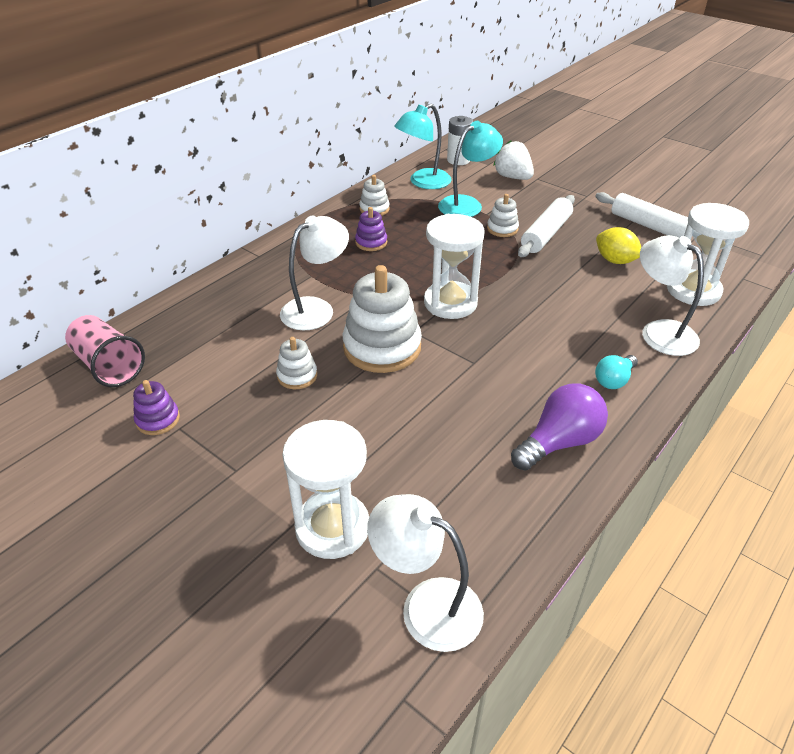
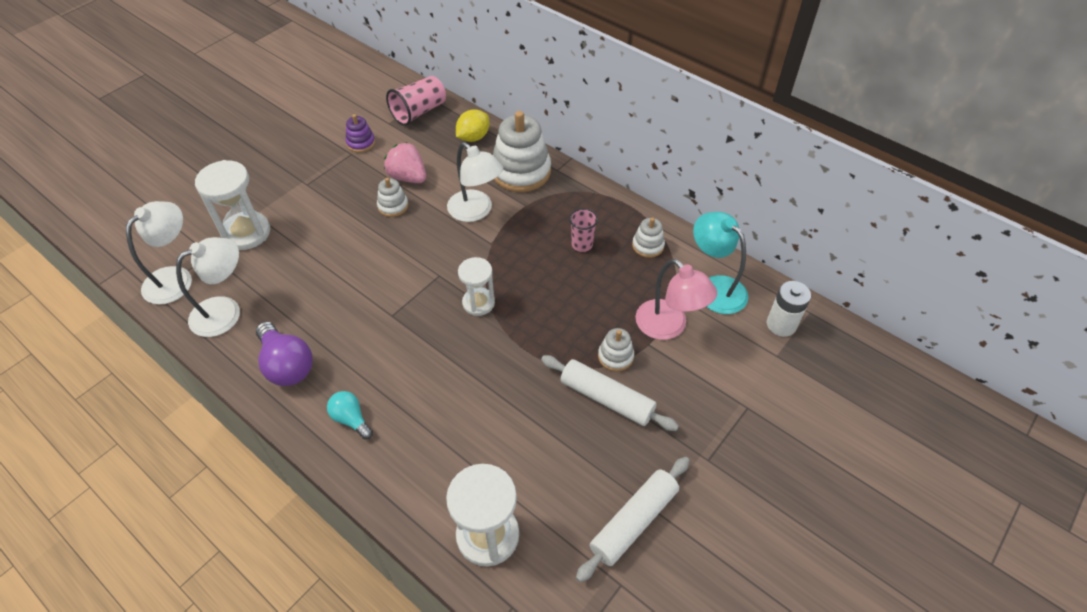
camera: 90 degrees right, 10 degrees up
(244, 366) = (408, 177): none -> pink strawberry
(371, 242) = (582, 244): purple stacking toy -> pink cup
(382, 347) = (420, 254): white stacking toy -> white stacking toy (521, 172)
(450, 303) = (478, 303): white hourglass -> white hourglass, size x0.64
(467, 204) = (668, 327): turquoise lamp -> pink lamp
(513, 177) = (745, 380): white strawberry -> none
(615, 260) = (551, 462): yellow lemon -> yellow lemon (473, 137)
(659, 331) = (416, 478): white lamp -> white lamp (225, 311)

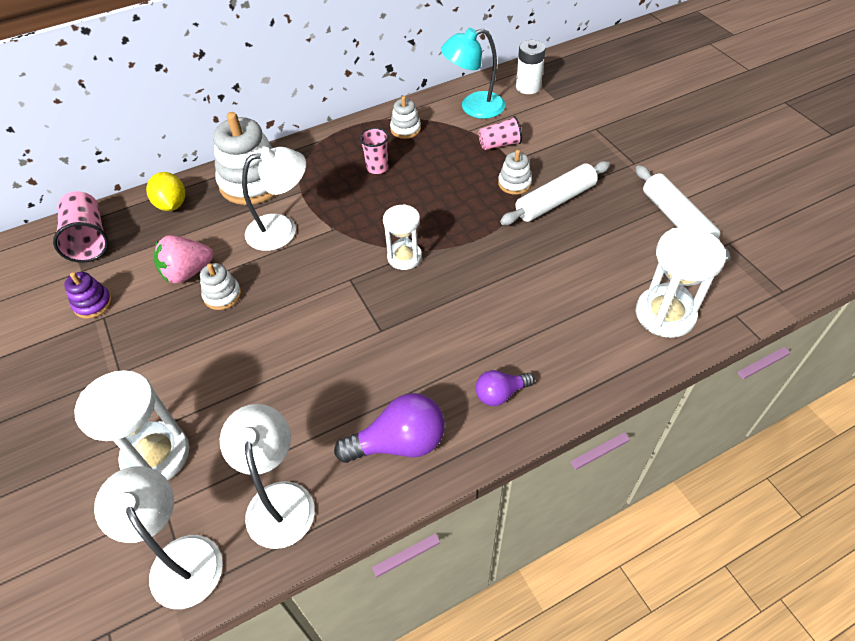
camera: 65 degrees left, 0 degrees up
(351, 419) = (500, 394): turquoise light bulb -> purple light bulb
(668, 327) = (499, 144): pink lamp -> pink cup

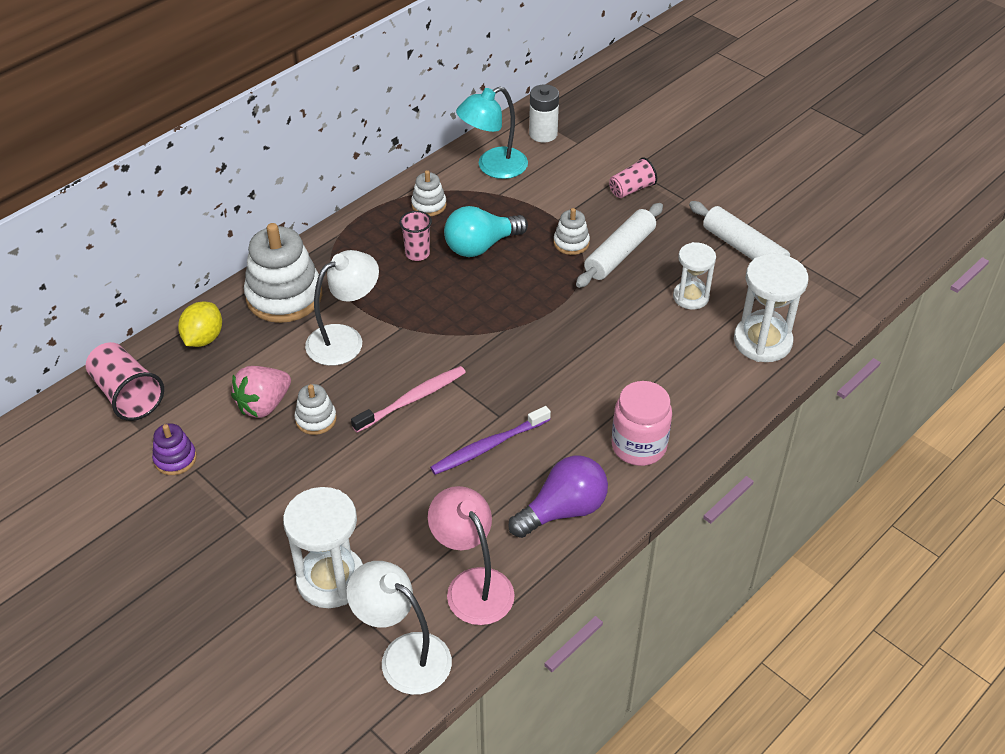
camera: 20 degrees left, 5 degrees down
(172, 205) = (203, 338): yellow lemon -> yellow lemon turned 60 degrees clockwise
(278, 499) = (472, 585): white lamp -> pink lamp
(312, 296) = (413, 399): none -> pink toothbrush
(357, 358) = (488, 446): none -> purple toothbrush
(404, 257) = (490, 341): white hourglass -> white hourglass (691, 297)
(434, 171) = (481, 246): none -> turquoise light bulb
(499, 144) = (538, 204): pink cup -> pink cup (631, 189)
(500, 394) = (638, 446): purple light bulb -> pink jar

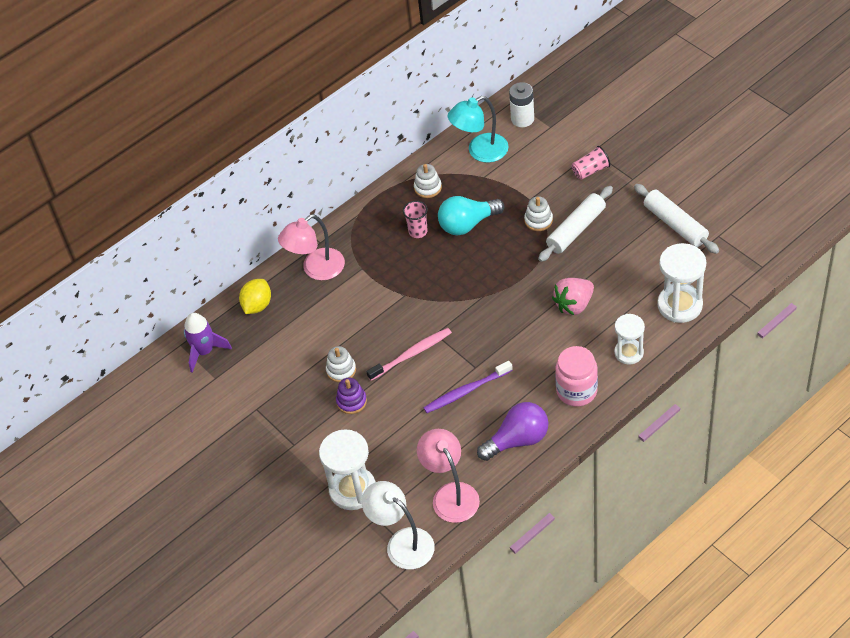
camera: 10 degrees right, 5 degrees up
(127, 395) = (204, 351): pink cup -> purple rocket
(175, 459) = (241, 401): purple stacking toy -> purple stacking toy (351, 401)
(264, 405) = (303, 359): pink strawberry -> pink strawberry (574, 305)
(284, 296) = (316, 269): white stacking toy -> pink lamp
(345, 339) = (362, 305): white lamp -> none
(691, 297) = (628, 267): white hourglass -> white hourglass (628, 353)

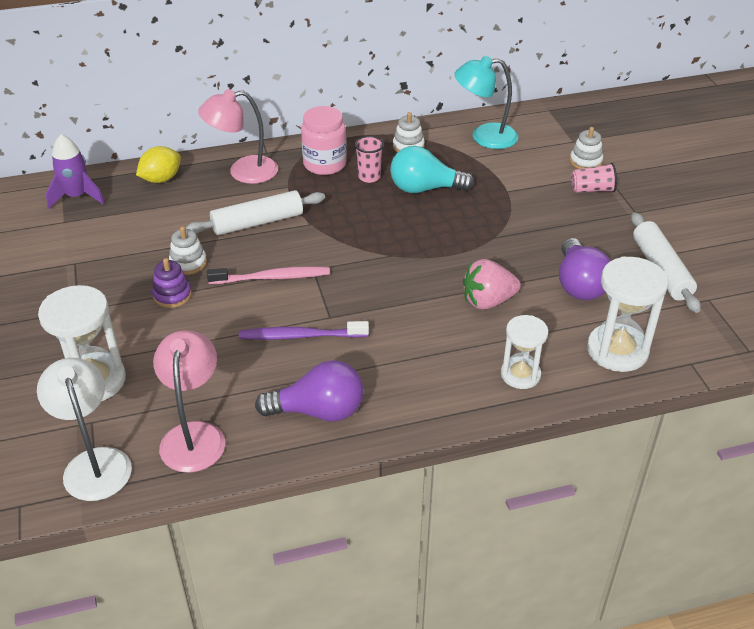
camera: 20 degrees right, 10 degrees down
(522, 119) = (548, 126): white battery -> none
(538, 220) = (503, 212): white stacking toy -> white stacking toy (585, 162)
(576, 229) = (540, 234): white rolling pin -> white rolling pin (257, 222)
(576, 391) = (428, 389): pink jar -> pink jar (324, 164)
(627, 262) = (579, 284): none -> purple light bulb

